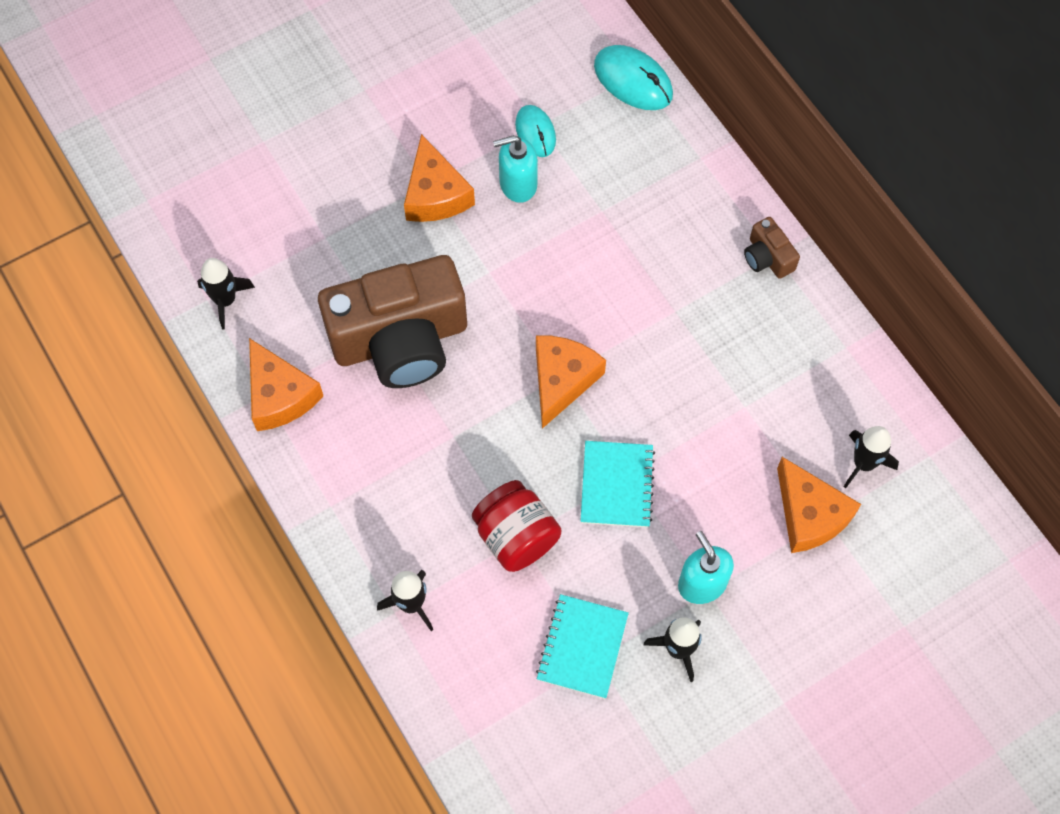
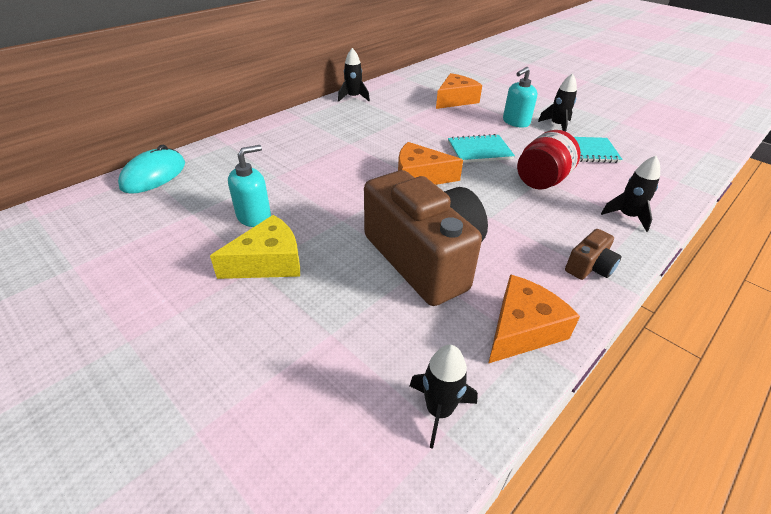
camera: 105 degrees left, 25 degrees down
(435, 194) = (268, 262): orange cheese -> yellow cheese
(517, 184) = (254, 217): turquoise soap dispenser -> turquoise soap dispenser turned 105 degrees counterclockwise
(535, 132) = (200, 214): turquoise mouse -> none
(767, 257) = (303, 119): brown camera -> brown camera (589, 267)
(863, 463) = (418, 90): black rocket -> black rocket (353, 97)

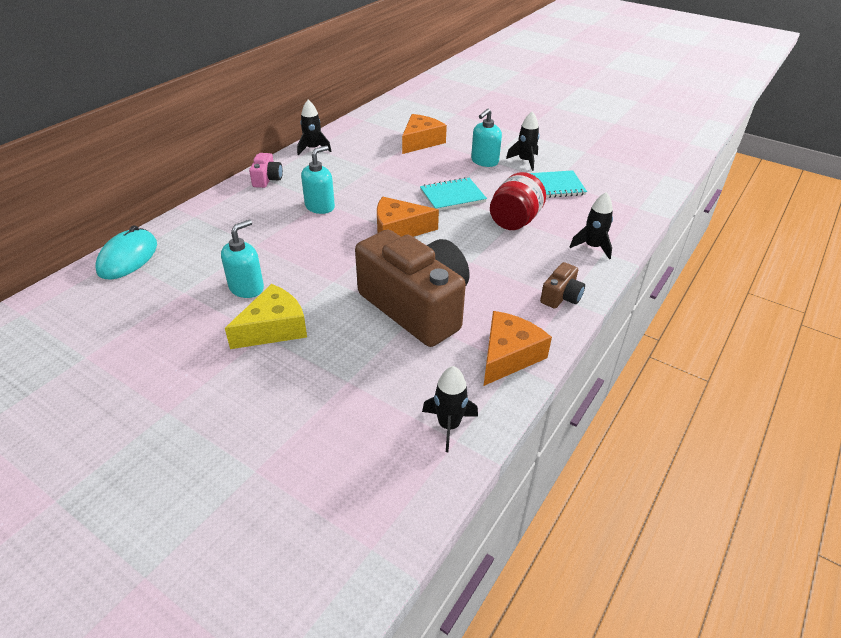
camera: 10 degrees left, 0 degrees up
(304, 119) = (267, 179): none -> pink camera
(347, 147) = (320, 206): none -> turquoise soap dispenser

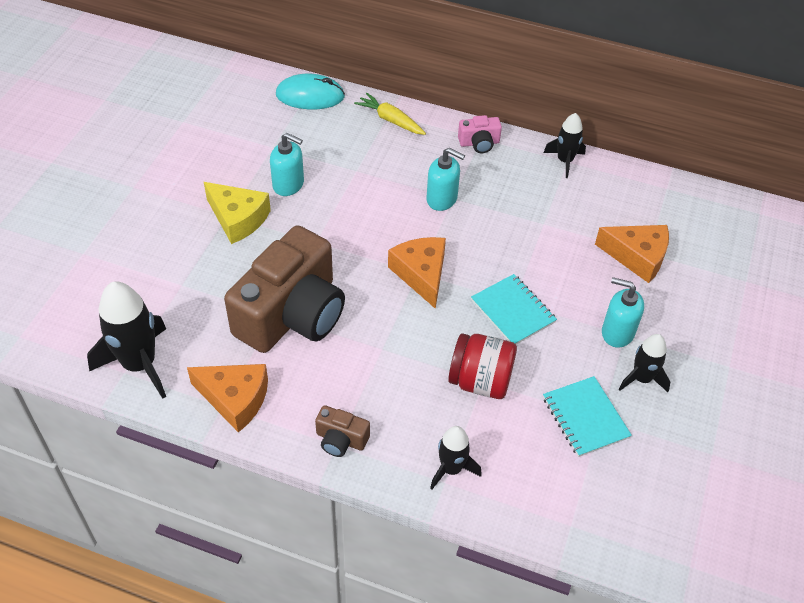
camera: 75 degrees right, 10 degrees up
(204, 216) = (390, 120): none -> yellow carrot
(449, 425) = (139, 364): black rocket -> black rocket, size x1.73

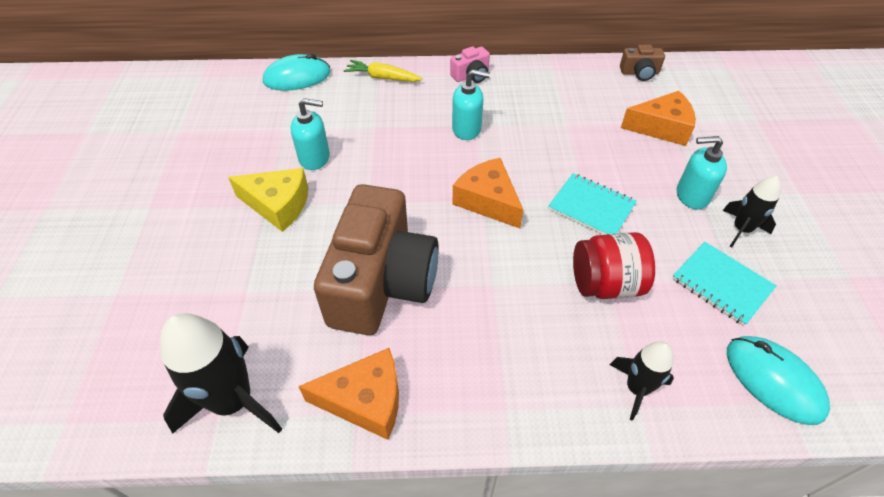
camera: 20 degrees left, 0 degrees up
(341, 439) = (506, 401): brown camera -> brown camera (639, 73)
(565, 161) = (551, 70): black rocket -> none
(571, 506) = (773, 380): none -> turquoise mouse

